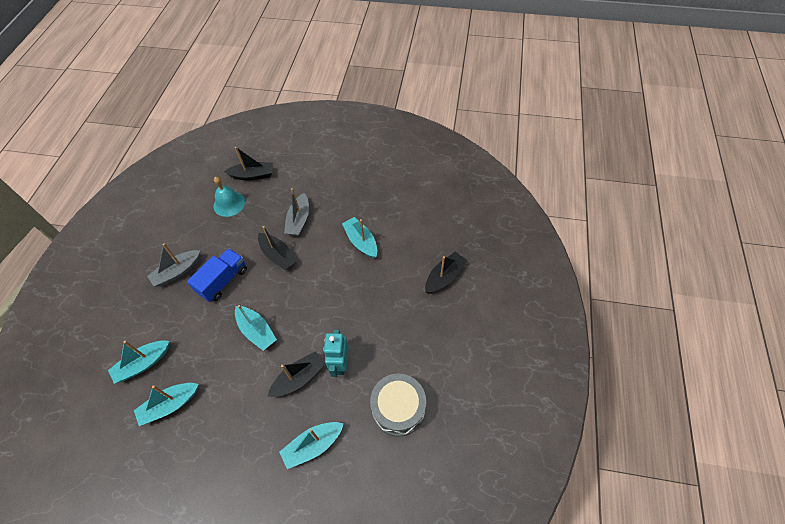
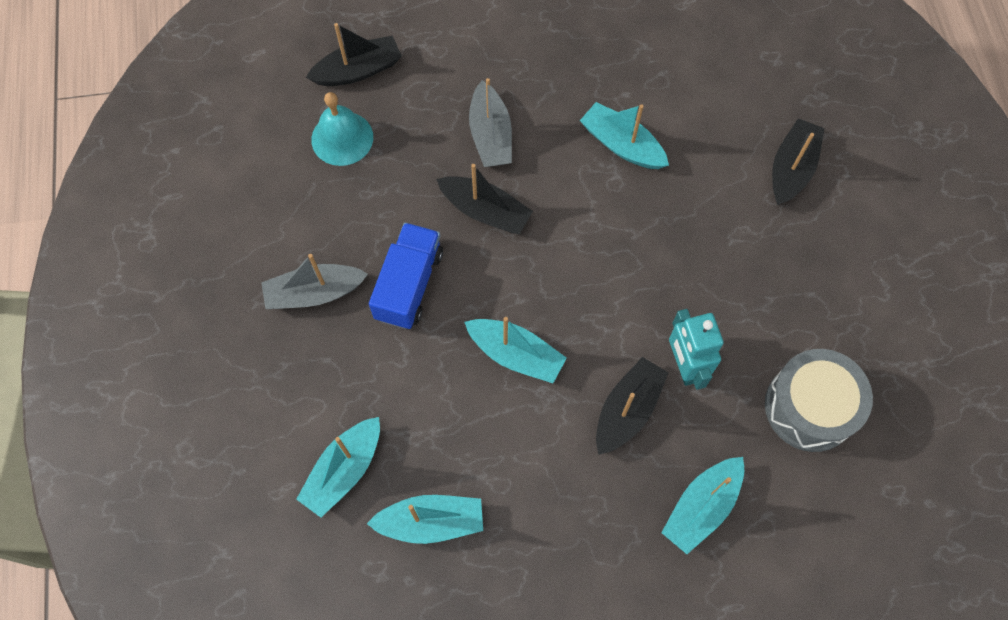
camera: 20 degrees left, 10 degrees up
(170, 405) = (431, 522): turquoise boat -> turquoise boat turned 135 degrees counterclockwise
(177, 272) = (314, 293): grey boat -> grey boat turned 45 degrees clockwise

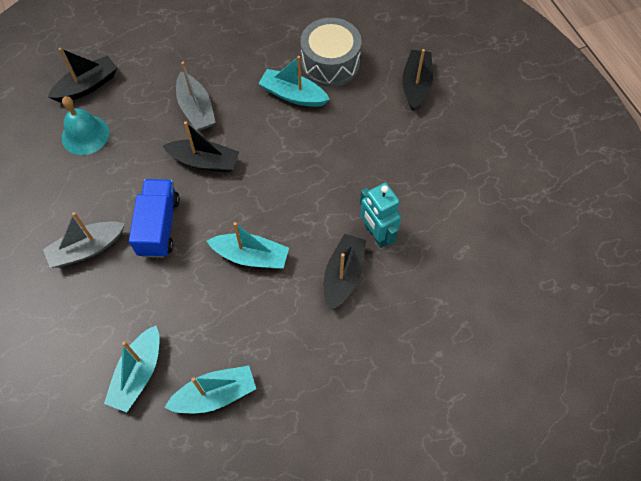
camera: 15 degrees left, 5 degrees down
(701, 507) = (415, 330): turquoise boat -> none
(810, 407) = (473, 241): grey drum -> grey drum (330, 63)

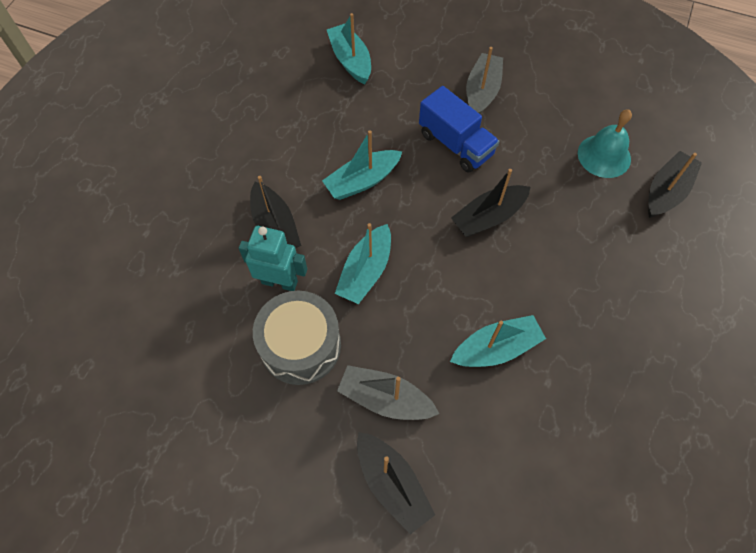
camera: 135 degrees right, 0 degrees up
(87, 86) = (666, 191): black boat -> black boat turned 150 degrees counterclockwise
(196, 109) = (557, 254): grey boat -> grey boat (385, 399)
(215, 394) = (287, 87): turquoise boat -> turquoise boat (366, 271)
(330, 63) = (505, 422): grey drum -> grey drum (300, 345)

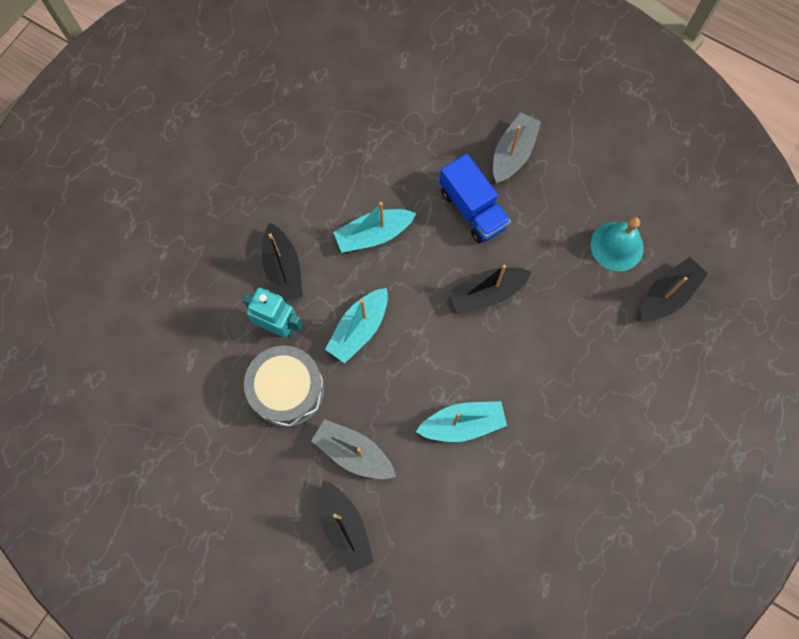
camera: 10 degrees right, 10 degrees up
(350, 60) = (387, 96): turquoise boat -> none

